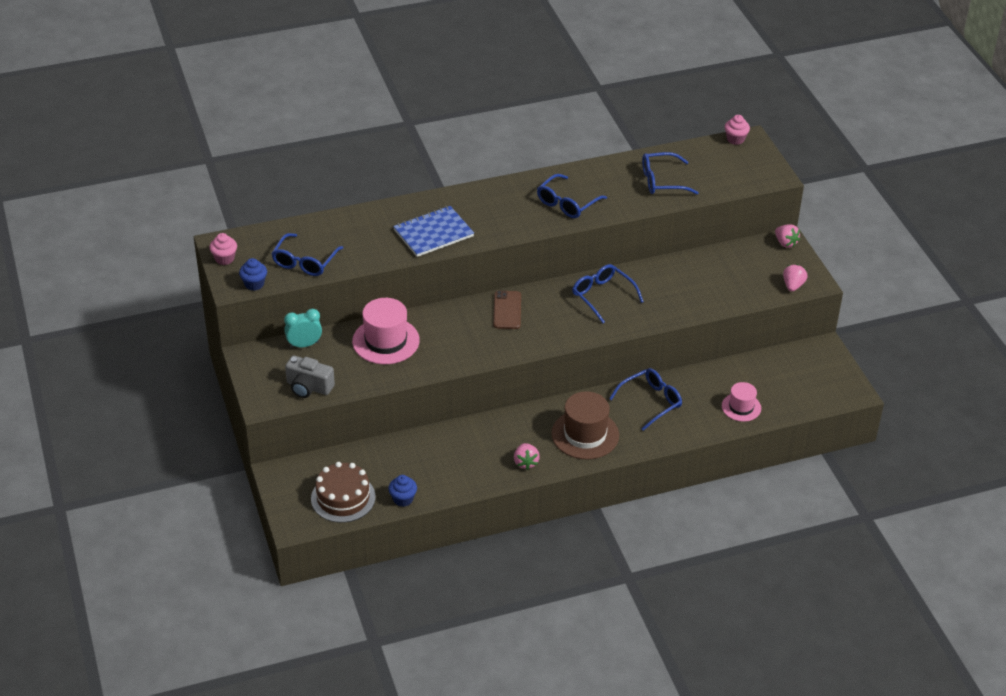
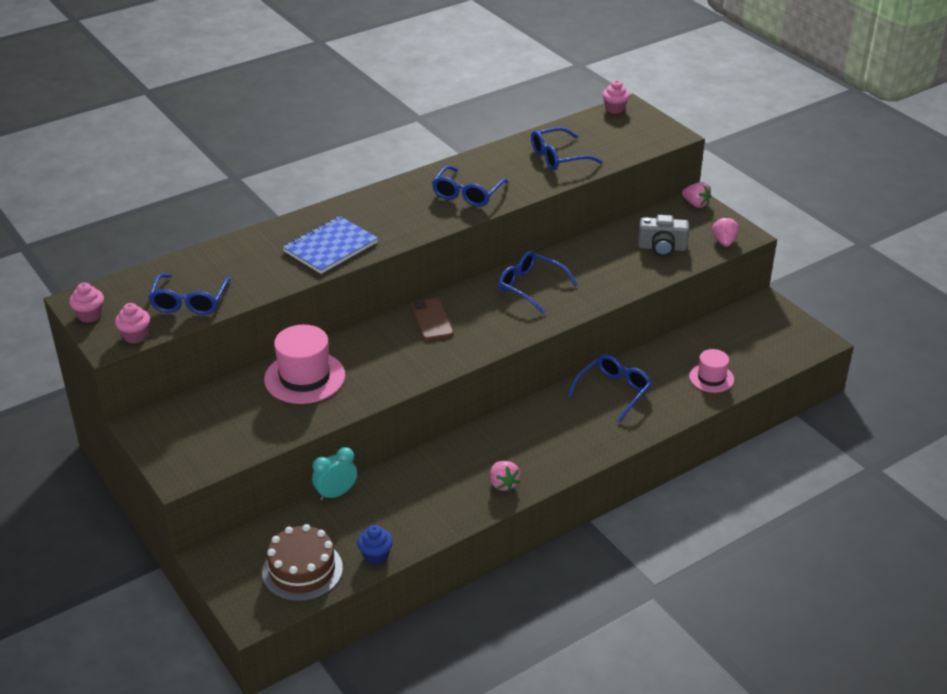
camera: 15 degrees left, 5 degrees down
(254, 284) = (135, 336): blue cupcake -> pink cupcake
(304, 345) = (208, 400): turquoise clock -> turquoise clock (336, 494)
(308, 387) = (229, 446): grey camera -> grey camera (662, 248)
(585, 434) = (557, 440): brown hat -> none

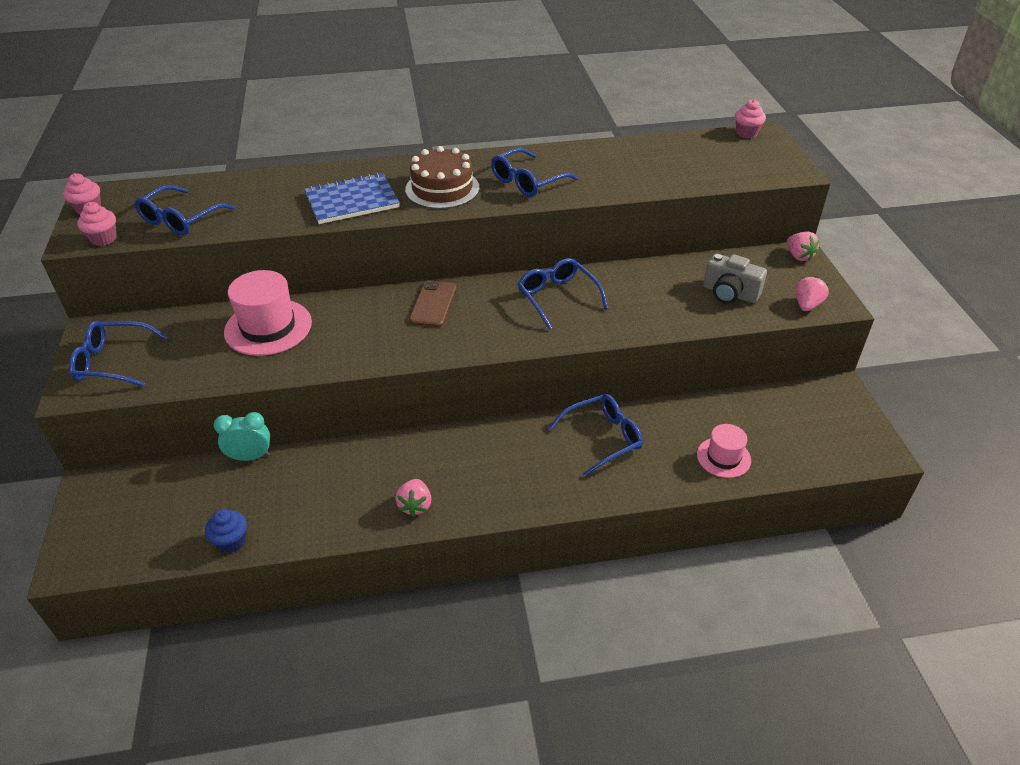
camera: 25 degrees right, 5 degrees up
(302, 570) = (154, 530): brown cake -> brown cake (442, 188)
(558, 157) = (650, 167): blue glasses -> blue glasses (113, 362)

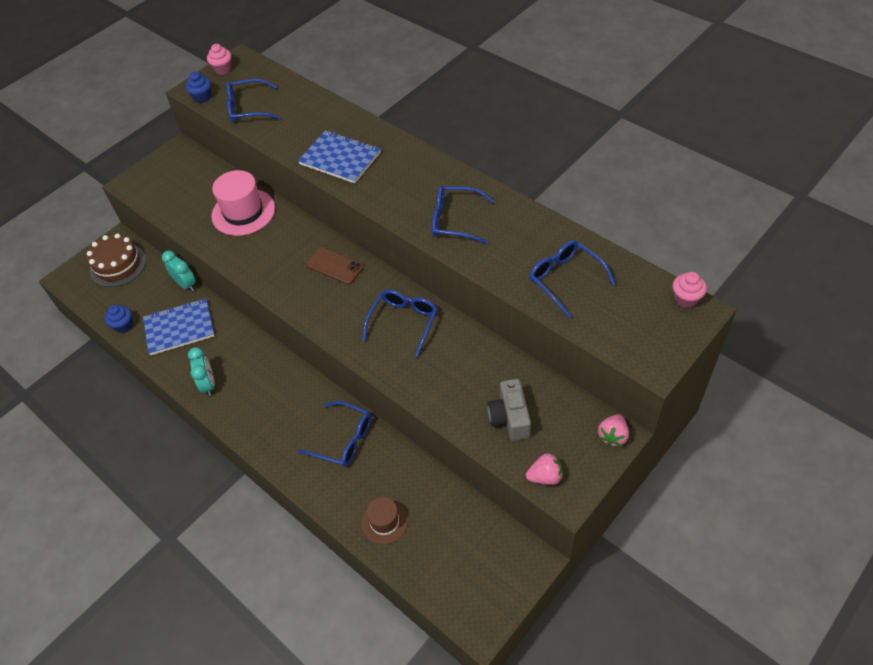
camera: 55 degrees right, 10 degrees up
(104, 239) = (202, 97): pink cupcake -> blue cupcake
(113, 362) = (162, 178): blue glasses -> blue glasses (565, 279)
(304, 492) = (179, 328): none -> blue notebook
(415, 505) = (208, 384): pink strawberry -> turquoise clock
(433, 304) = (334, 266): brown phone -> brown phone turned 60 degrees clockwise
(442, 188) = (399, 186): brown cake -> brown cake (118, 265)
(723, 457) = (384, 522): pink hat -> brown hat

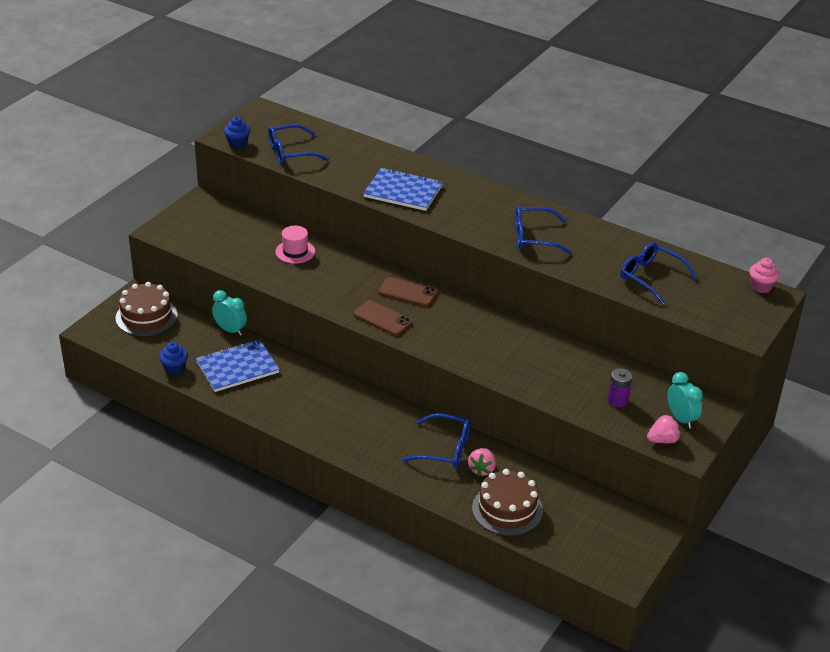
camera: 15 degrees left, 15 degrees down
(208, 384) = (287, 413): turquoise clock -> turquoise clock (681, 419)
(223, 69) = (249, 119): pink cupcake -> none
(243, 212) = (295, 251): pink hat -> pink hat, size x0.59
(301, 297) = (382, 318): none -> brown phone
(384, 522) = (507, 509): brown hat -> brown cake
(403, 322) = (493, 334): blue glasses -> none
(509, 418) = (617, 400): grey camera -> purple battery
(612, 436) = (715, 408): pink strawberry -> pink strawberry (482, 469)

